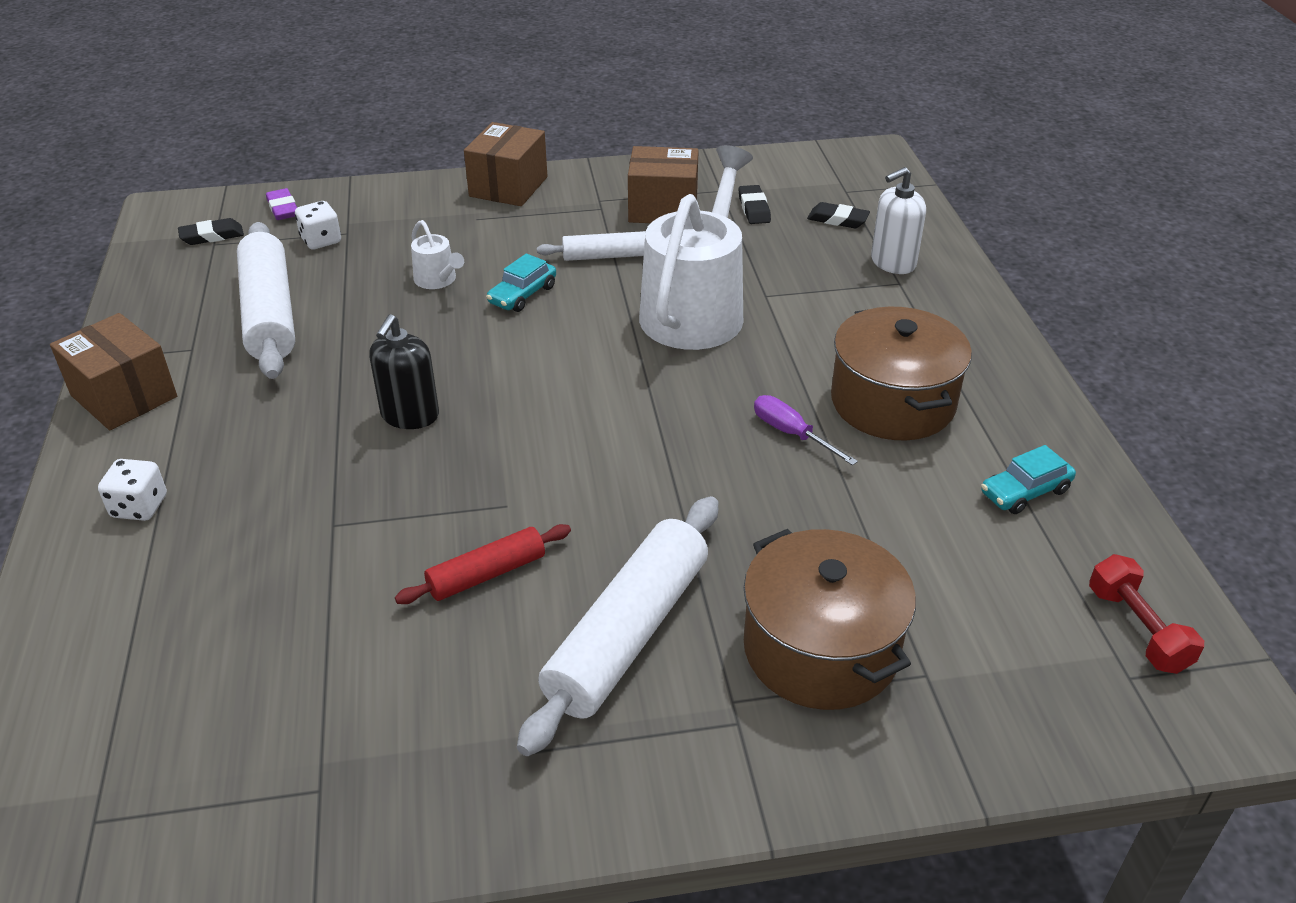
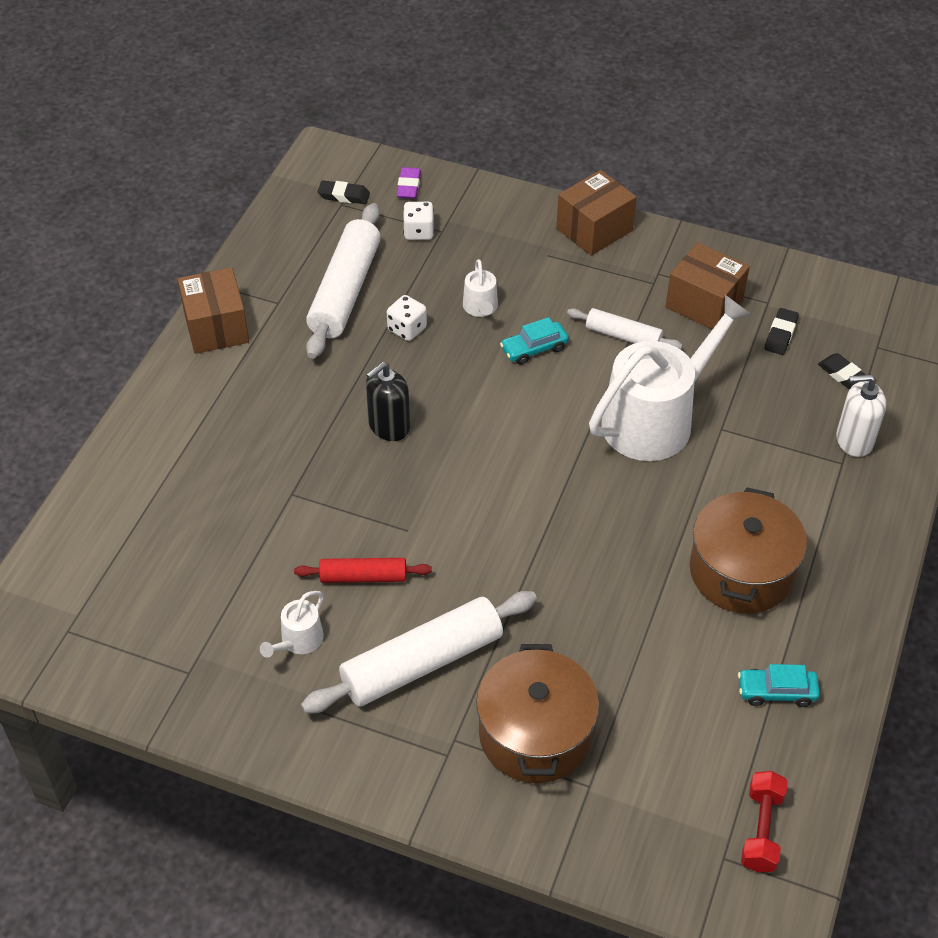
camera: 30 degrees right, 10 degrees up
(139, 507) = (185, 425): white dice -> white dice (407, 329)
(452, 680) = (298, 641): none -> white watering can
(791, 434) = (643, 563): purple screwdriver -> none

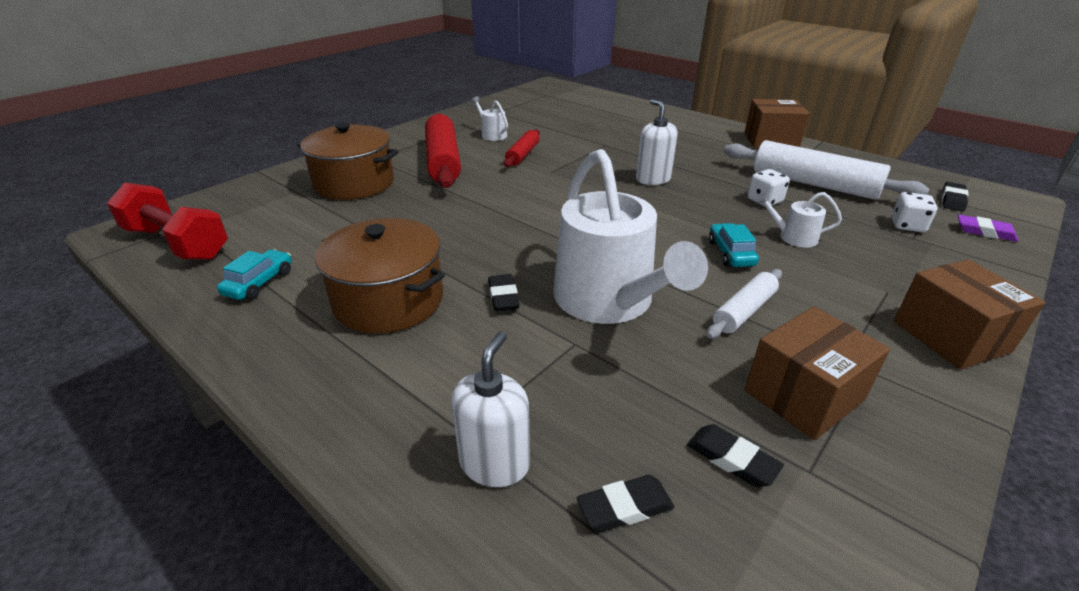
camera: 110 degrees right, 15 degrees down
(389, 426) = (653, 179): black soap dispenser -> white soap dispenser
(422, 662) = (443, 161): white rolling pin -> red rolling pin
(689, 491) = (503, 296): none -> black eraser
(761, 830) = (177, 243): red dumbbell -> red dumbbell, size x1.64

